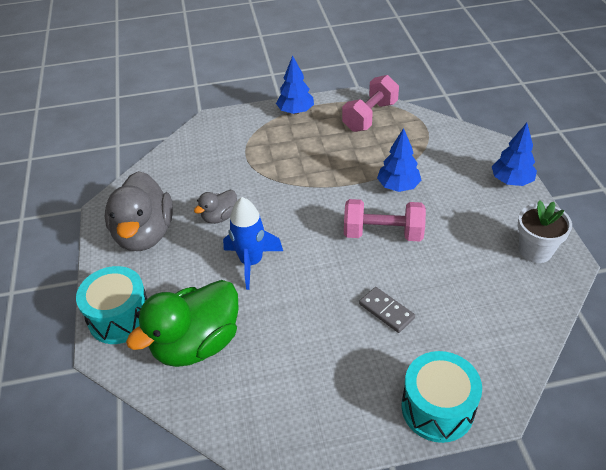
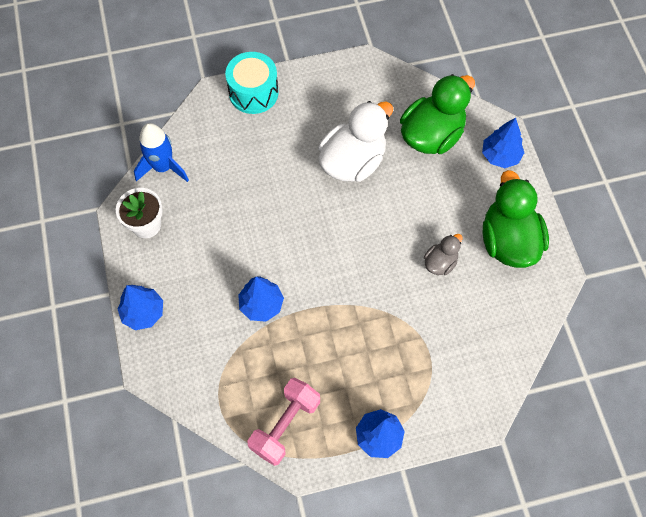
camera: 175 degrees right, 20 degrees up
(120, 317) = (500, 156): turquoise drum -> blue tree
(144, 234) = (508, 241): grey duck -> green duck
(251, 262) = (400, 210): blue rocket -> blue rocket (163, 167)
(301, 313) = (353, 161): none -> white duck
(383, 233) = (281, 243): pink dumbbell -> none
(386, 311) = (283, 164): grey domino -> none

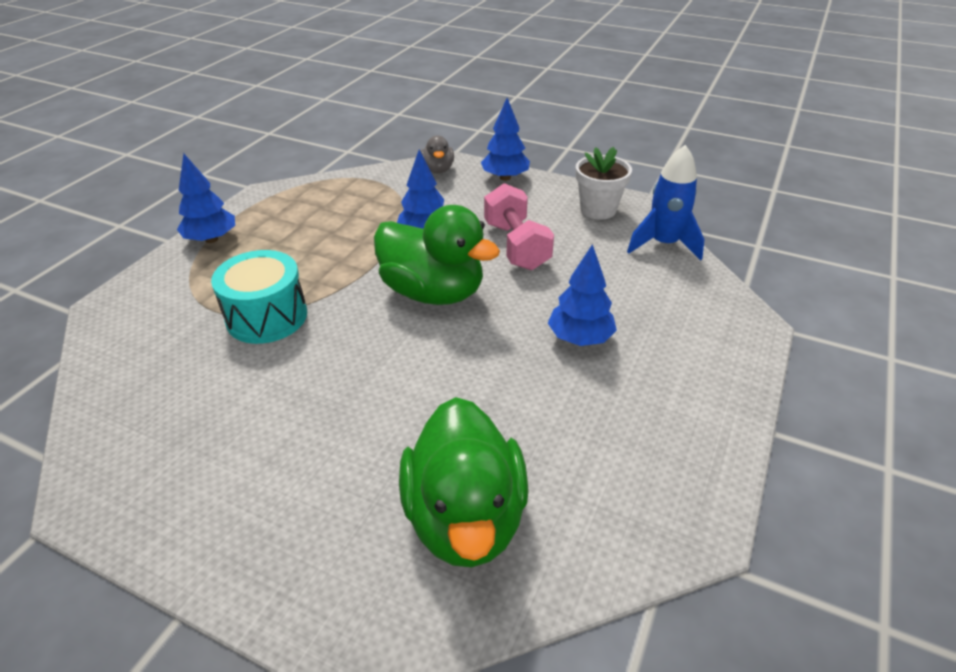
camera: 130 degrees right, 25 degrees down
(253, 92) = (728, 360): turquoise drum -> turquoise drum (267, 317)
(285, 425) = (305, 200): pink dumbbell -> pink dumbbell (516, 246)
(353, 161) = (516, 393): white duck -> none
(440, 263) = (281, 385): grey duck -> grey duck (438, 169)
(500, 156) = (324, 590): blue tree -> blue tree (580, 338)
(508, 241) = (203, 478): green duck -> green duck (433, 292)

